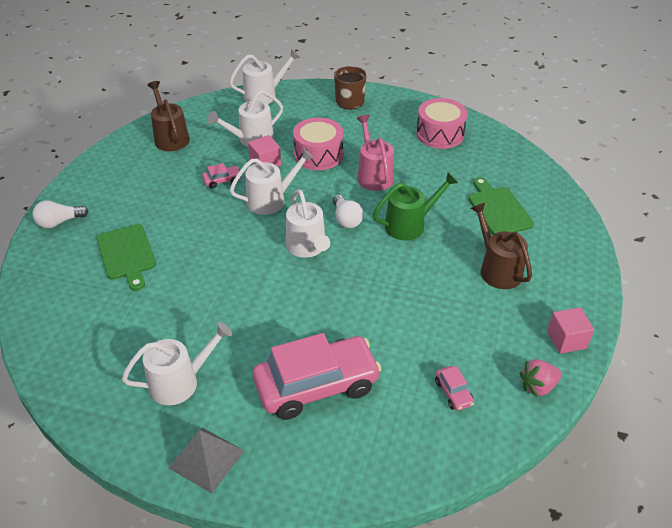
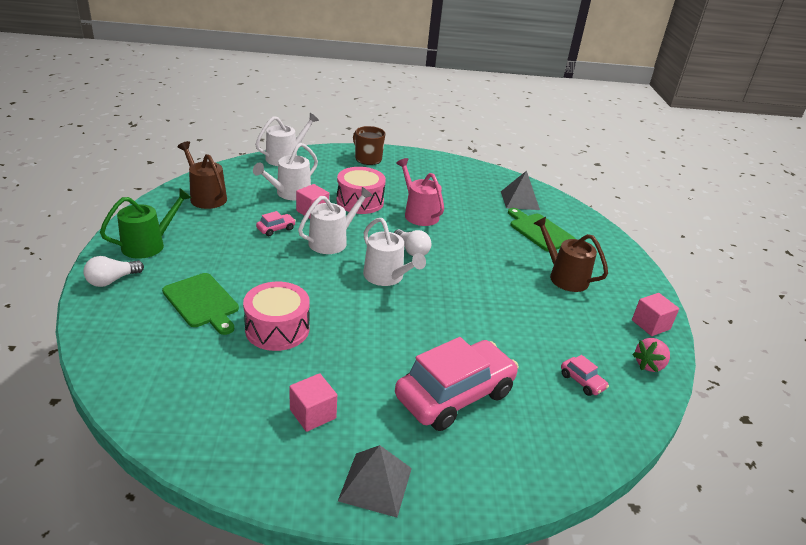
camera: 20 degrees left, 10 degrees down
(180, 382) = (313, 414): white watering can -> pink cube
(409, 225) = (471, 250): green watering can -> green watering can (148, 245)
(440, 134) = (460, 179): pink drum -> pink drum (277, 329)
(495, 167) = (520, 200): none -> grey pyramid

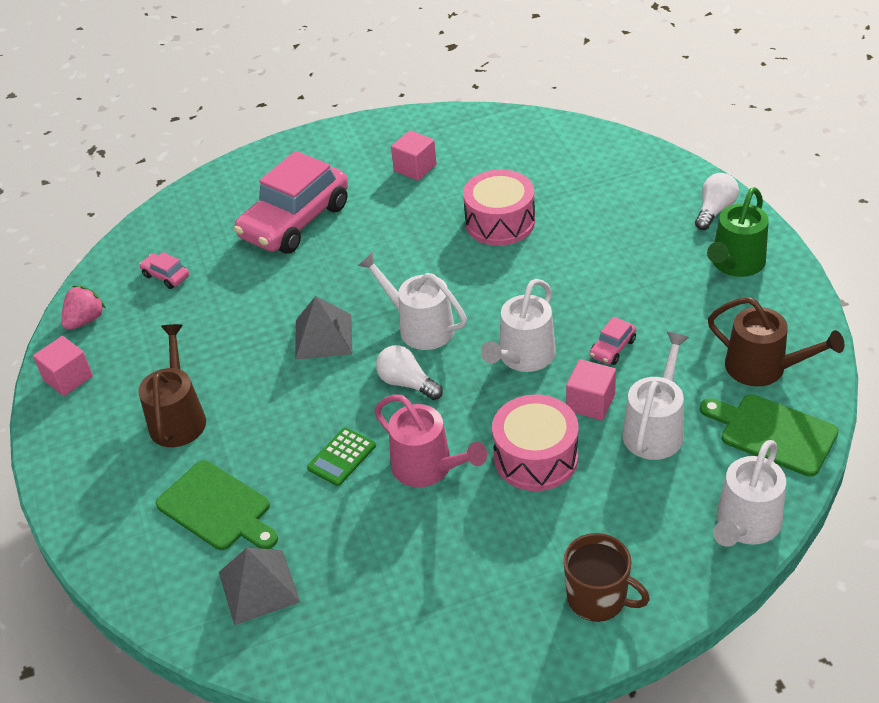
camera: 170 degrees right, 10 degrees up
(202, 302) = (599, 221): green cutting board -> green cutting board (773, 433)
(375, 484) = (340, 143): grey pyramid -> grey pyramid (323, 336)
(465, 231) = (341, 457): none -> green calculator
(564, 277) = (178, 418): brown watering can -> brown watering can turned 120 degrees counterclockwise

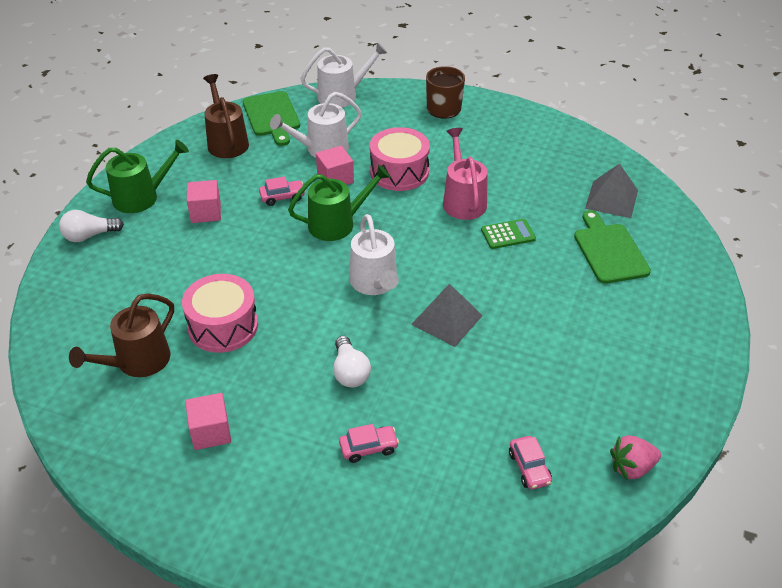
camera: 145 degrees left, 0 degrees up
(68, 378) = (673, 414): pink cube -> pink cube (206, 212)
(178, 418) = (599, 324): brown watering can -> brown watering can (138, 362)
(295, 221) = (368, 448): pink car -> pink car, size x0.40
(407, 383) = (424, 252): white light bulb -> white light bulb (350, 372)
(523, 357) = (337, 224): white watering can -> green watering can

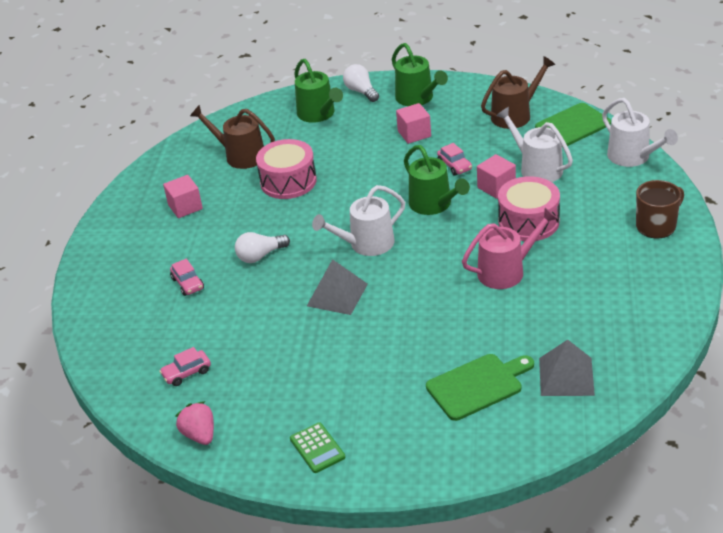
camera: 80 degrees right, 5 degrees down
(105, 278) = (318, 114): none -> green watering can
(508, 234) = (469, 310): green calculator -> green calculator (317, 448)

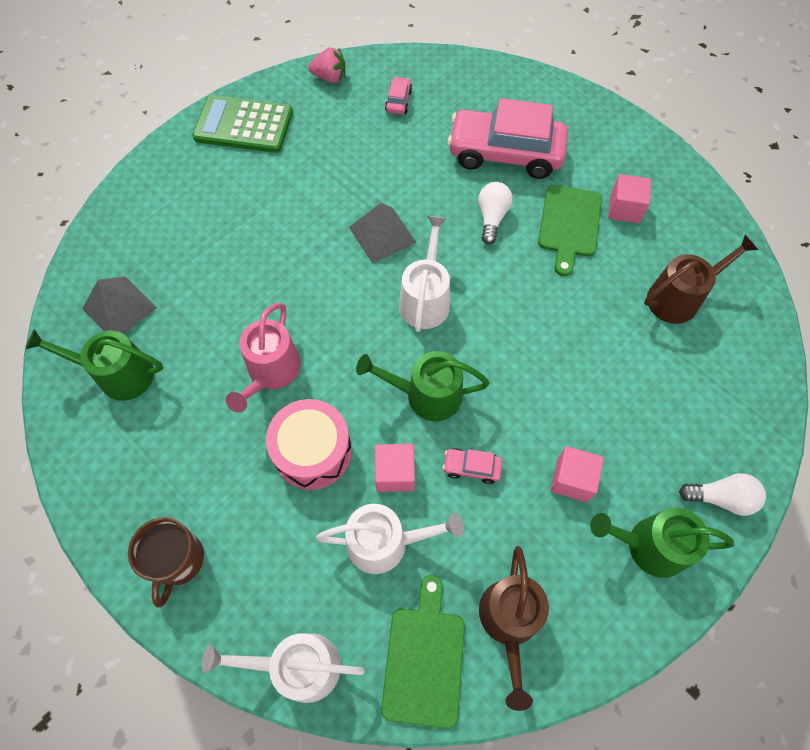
camera: 125 degrees right, 25 degrees up
(188, 283) = (505, 154): pink car -> pink car, size x2.48
(288, 181) = (590, 307): pink drum -> none
(317, 448) = (243, 125): green calculator -> green calculator, size x1.91
(318, 114) = (704, 418): green watering can -> green watering can (119, 375)
(478, 385) = (182, 247): green cutting board -> green cutting board (569, 224)

